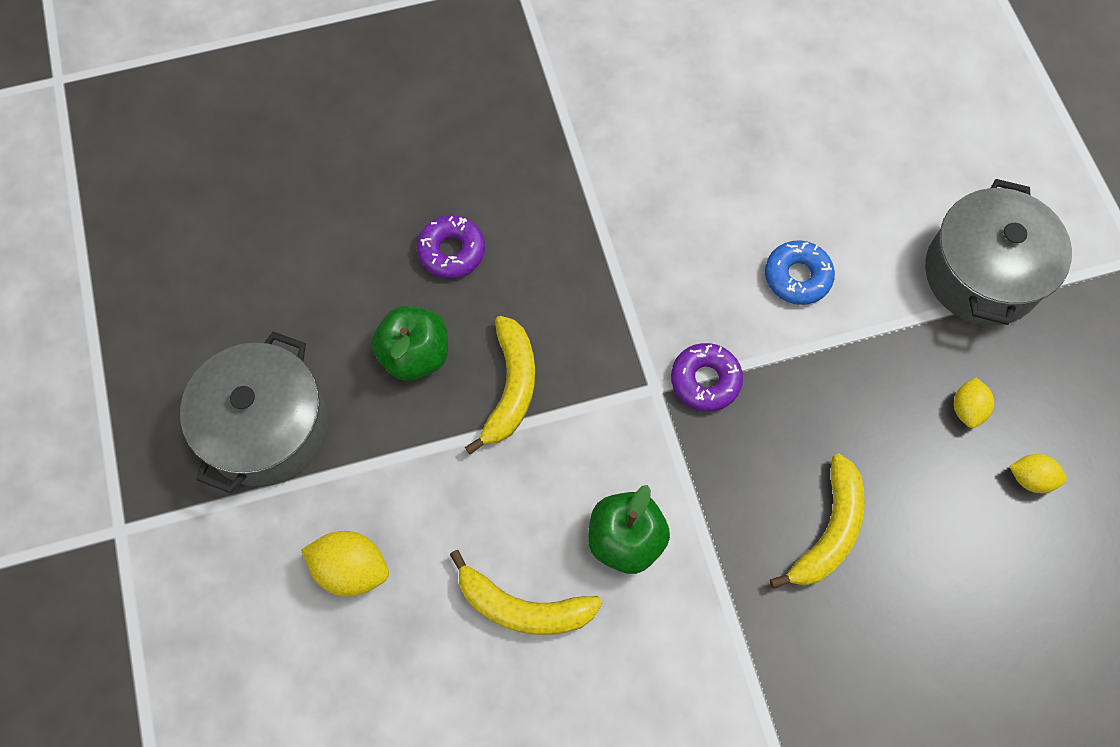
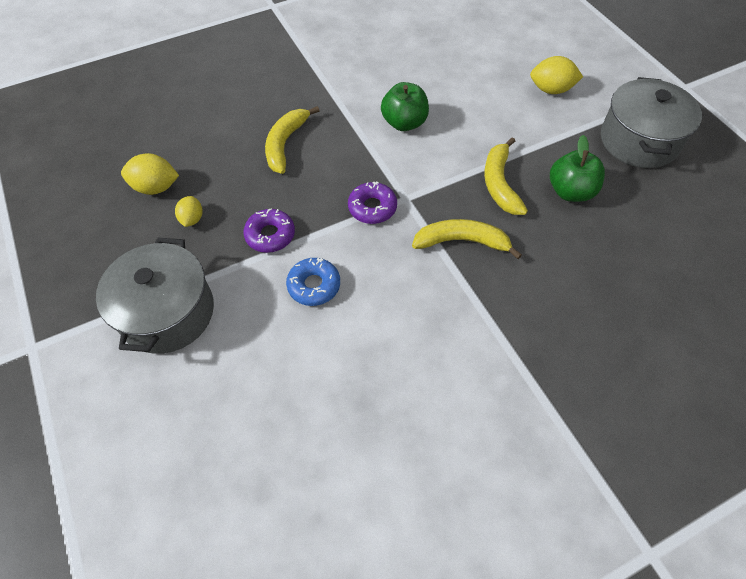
camera: 170 degrees right, 10 degrees down
(451, 251) = (579, 260): purple donut -> purple donut (270, 235)
(522, 607) = (452, 89): yellow banana -> yellow banana (462, 241)
(1030, 478) = (156, 187): yellow lemon -> yellow lemon, size x1.59

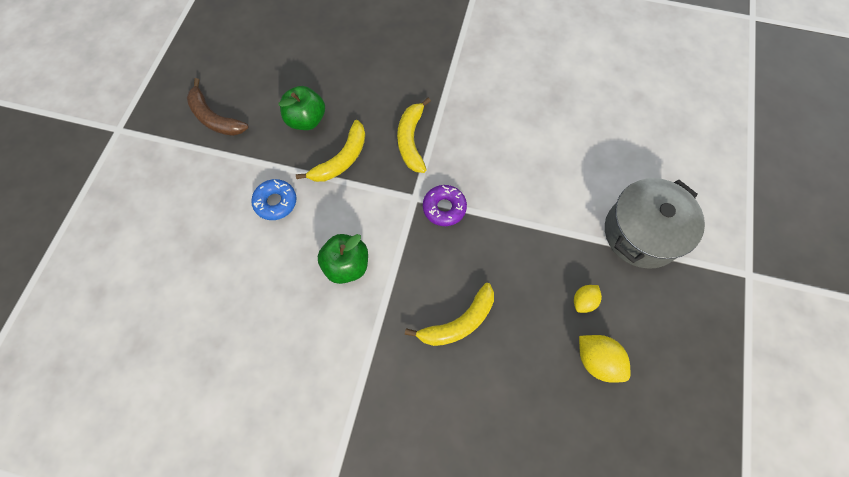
camera: 140 degrees left, 10 degrees up
(270, 235) = (533, 241): purple donut -> none
(314, 285) = (531, 181): blue donut -> blue donut (275, 202)
(462, 241) = (411, 140): yellow banana -> yellow banana turned 45 degrees clockwise
(551, 90) = (205, 204): yellow lemon -> none
(639, 141) = (214, 118): grey pot -> brown banana

